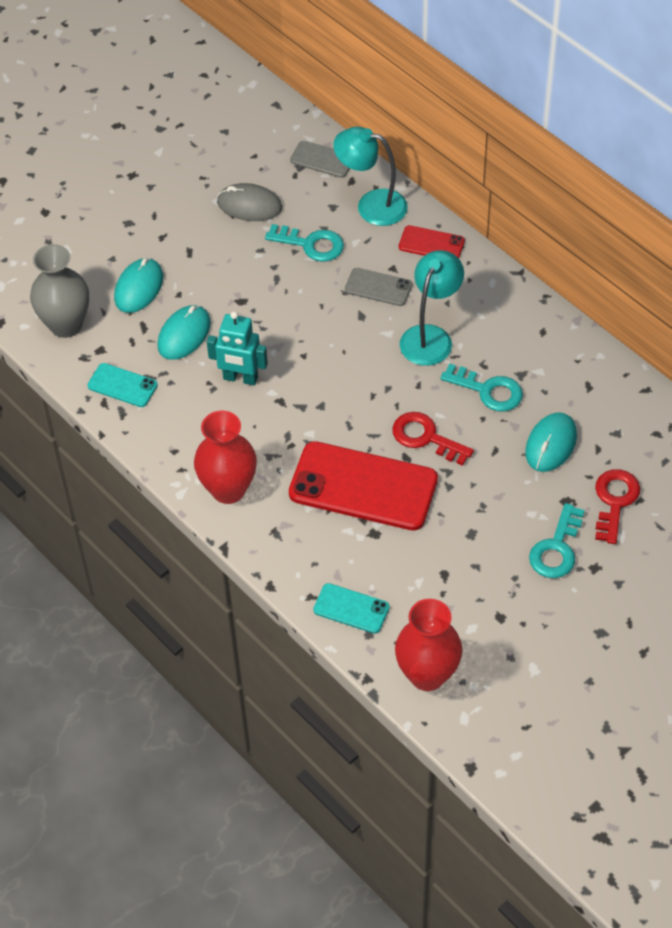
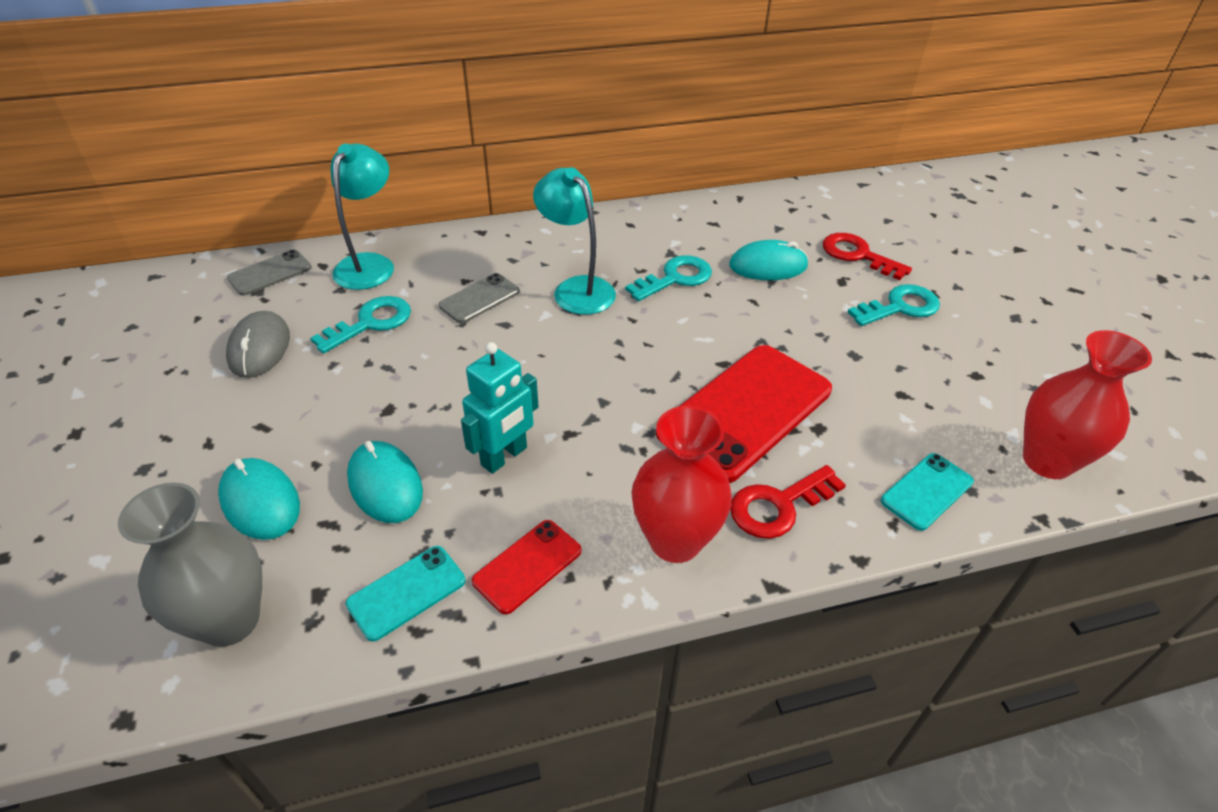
camera: 65 degrees left, 10 degrees down
(249, 205) = (259, 348): grey mouse -> grey mouse turned 45 degrees counterclockwise
(371, 205) = (370, 264): turquoise lamp -> turquoise lamp turned 150 degrees clockwise
(426, 437) = (706, 339): red key -> red key (778, 506)
(431, 244) = (462, 246): red phone -> red phone (527, 566)
(551, 444) = (768, 266): turquoise mouse -> turquoise mouse turned 60 degrees counterclockwise
(556, 548) = (900, 307): turquoise key -> turquoise key turned 75 degrees counterclockwise

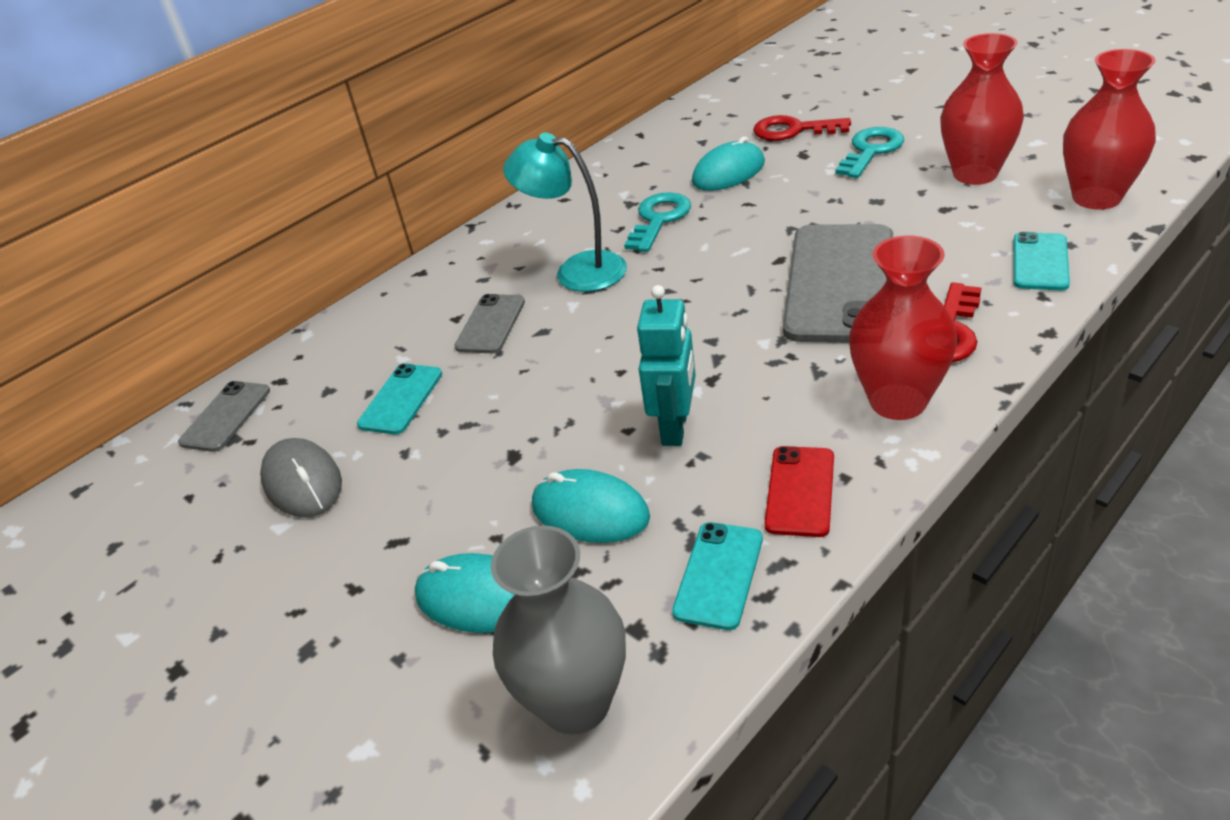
camera: 25 degrees left, 5 degrees down
(370, 264) = (334, 354): turquoise lamp -> none
(371, 323) = (401, 399): turquoise key -> turquoise phone
(745, 411) = (840, 283): red phone -> grey phone
(963, 377) = (975, 174): none -> red vase

